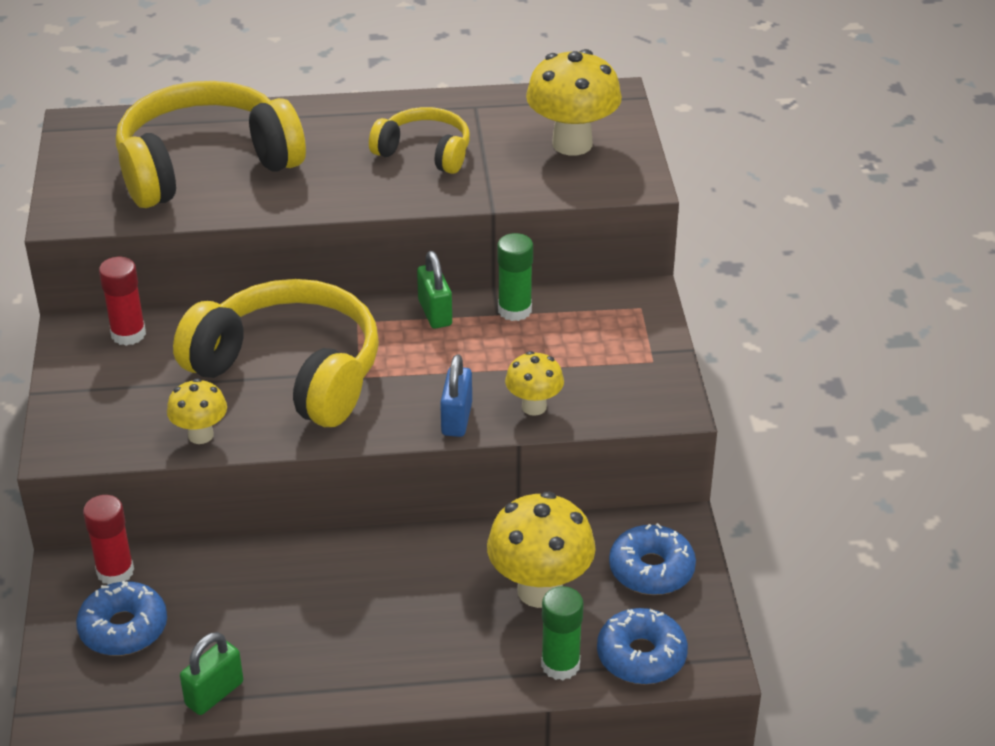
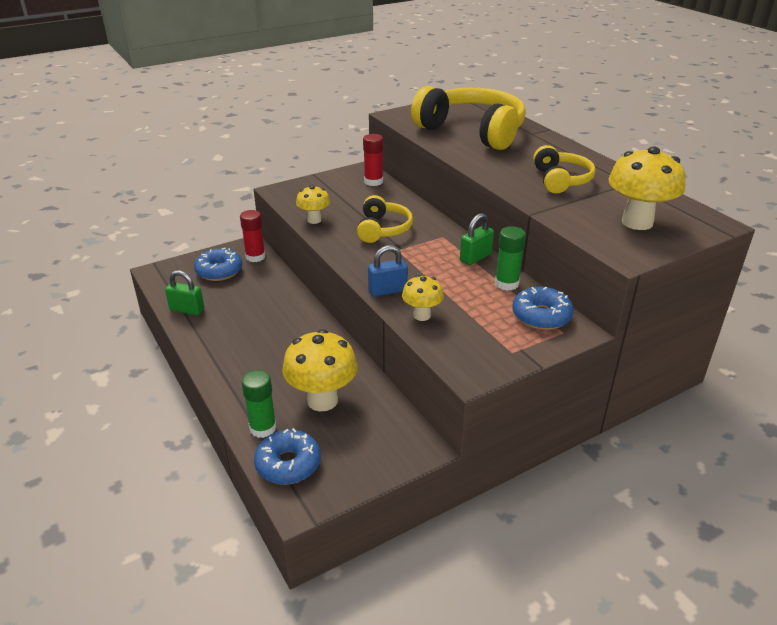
camera: 65 degrees right, 5 degrees down
(290, 372) = (383, 229): yellow headphones -> yellow headphones, size x0.54
(651, 570) = (371, 446): blue donut -> blue donut (541, 316)

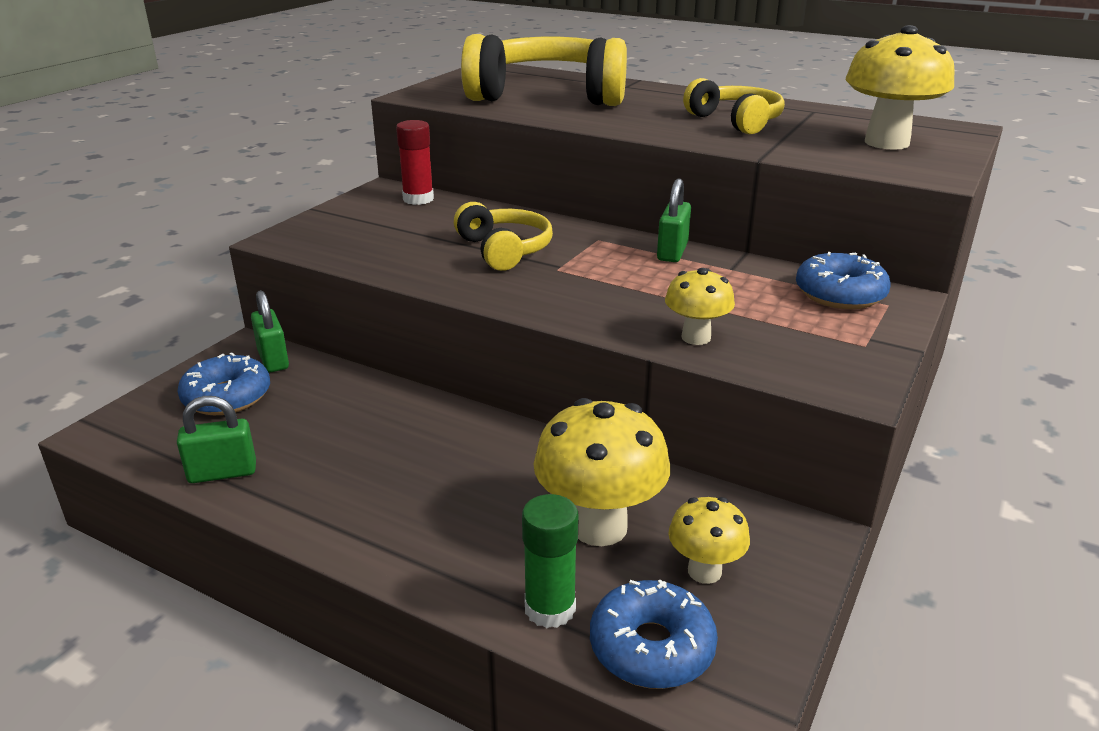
camera: 30 degrees left, 5 degrees down
(255, 257) = (273, 359): red glue stick -> green padlock
(314, 220) = (384, 263): yellow mushroom -> yellow mushroom (704, 571)
(387, 291) = (608, 321): blue padlock -> none
(506, 283) = (750, 270): green glue stick -> none

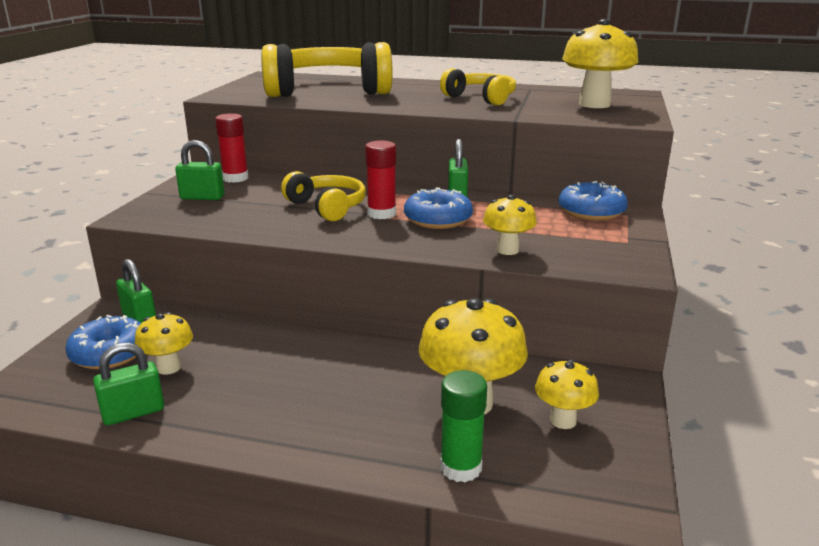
camera: 15 degrees left, 5 degrees down
(280, 424) = (169, 367): none -> yellow mushroom
(368, 221) = (202, 197): none -> green padlock
(565, 267) = (381, 214): none -> red glue stick
(651, 647) = (550, 480): blue donut -> blue donut (438, 219)

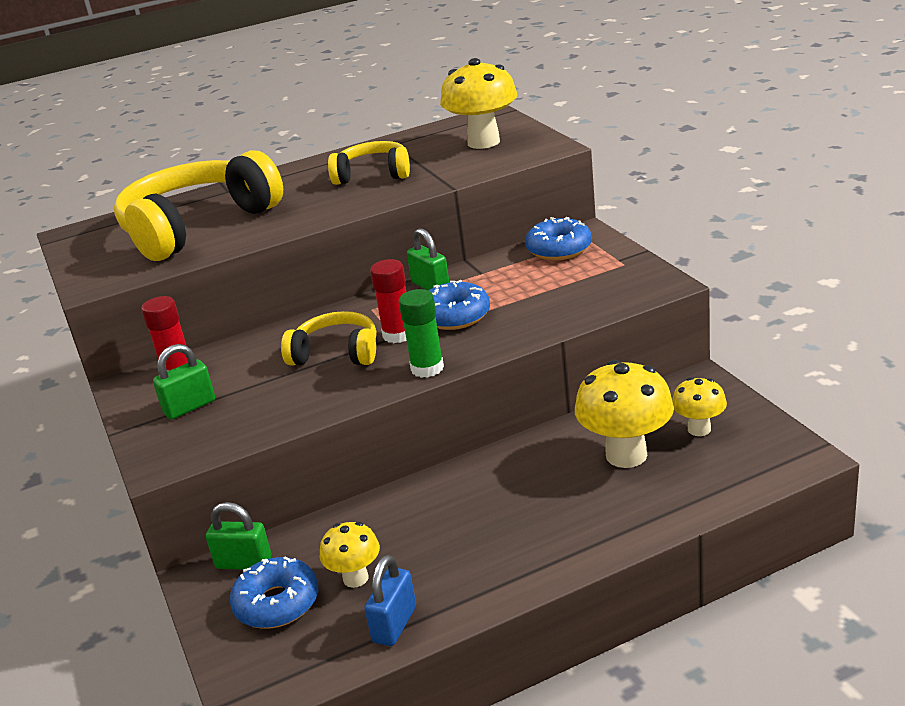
camera: 35 degrees left, 5 degrees up
(133, 413) = (394, 624): green padlock -> blue padlock
(460, 467) = (684, 499): green glue stick -> green glue stick (427, 368)
(507, 250) = (555, 315): yellow mushroom -> none

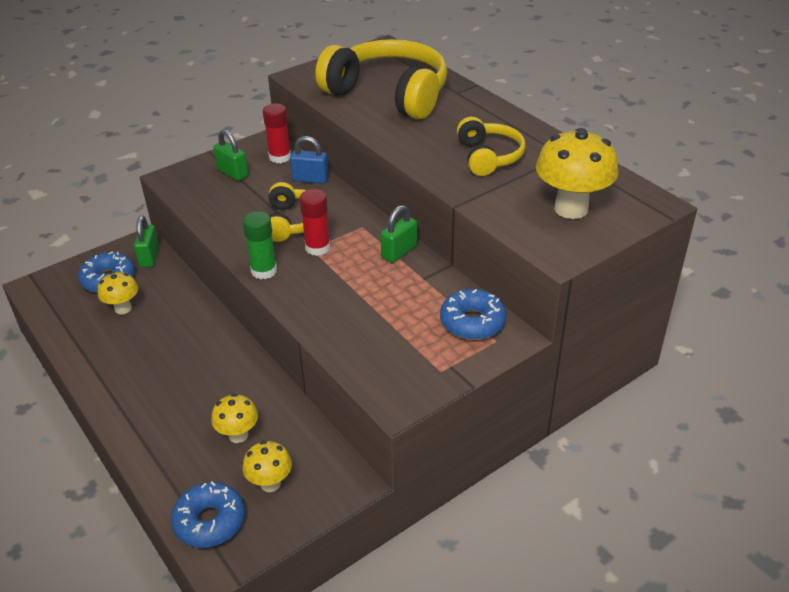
camera: 75 degrees right, 10 degrees up
(394, 624) = (75, 334): blue padlock -> blue padlock (310, 179)
(455, 316) = (345, 273): blue donut -> blue donut (210, 521)
(626, 455) = (238, 435): yellow mushroom -> yellow mushroom, size x0.57

